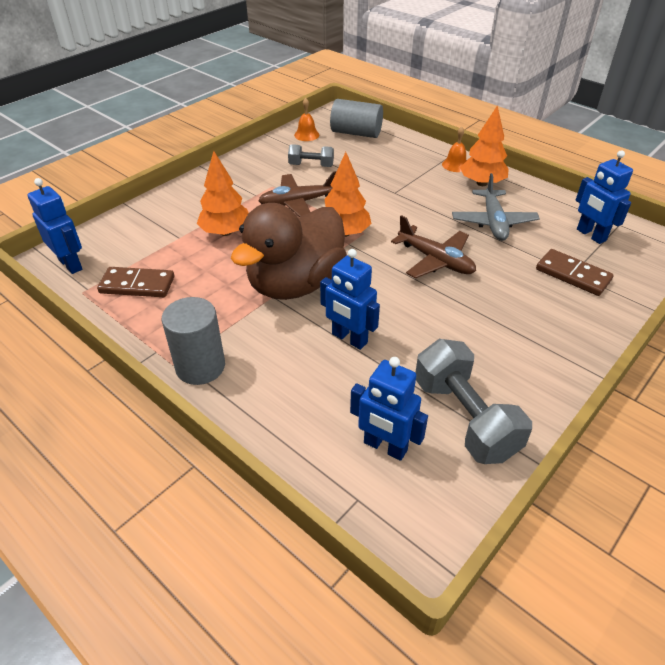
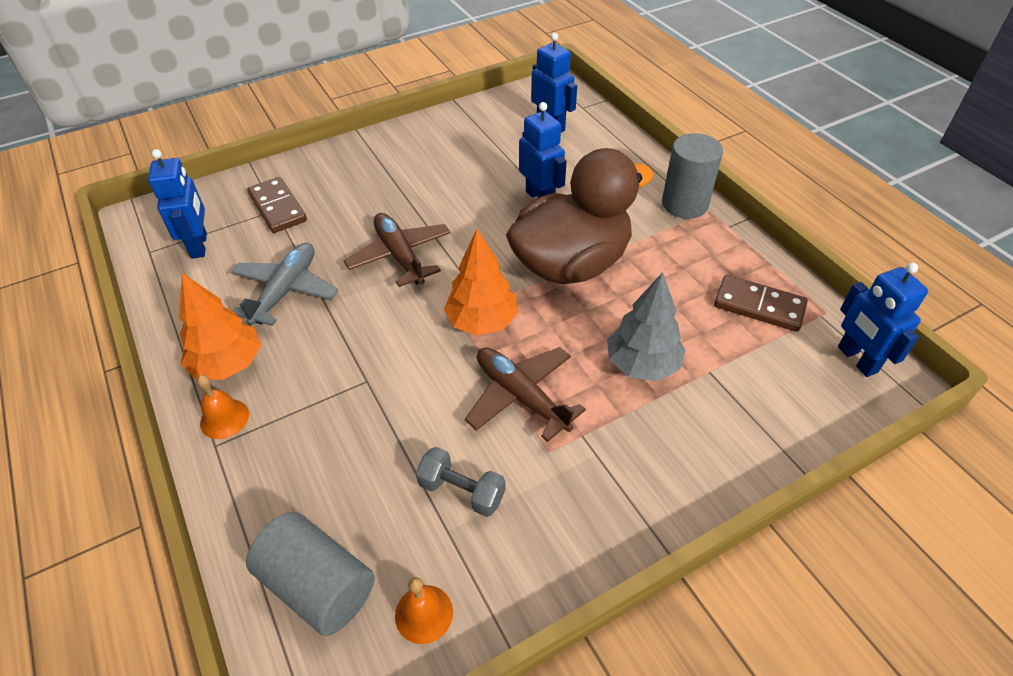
camera: 160 degrees left, 5 degrees up
(225, 232) = (642, 364): orange tree -> grey tree
(298, 203) = (521, 396): brown plane -> brown plane turned 135 degrees counterclockwise
(464, 418) = (483, 129): grey dumbbell -> none

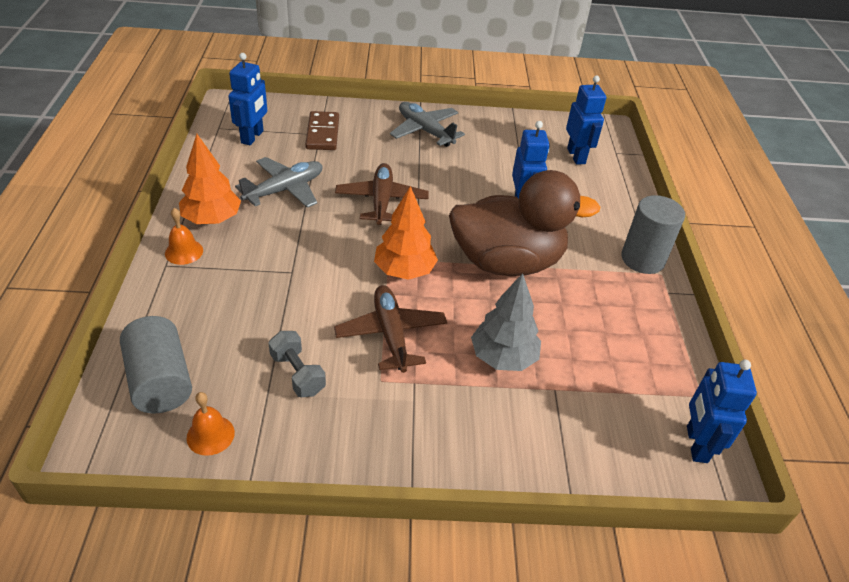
camera: 25 degrees right, 5 degrees down
(385, 159) = (425, 131): none -> grey plane
(759, 306) = (641, 363): brown domino -> none

